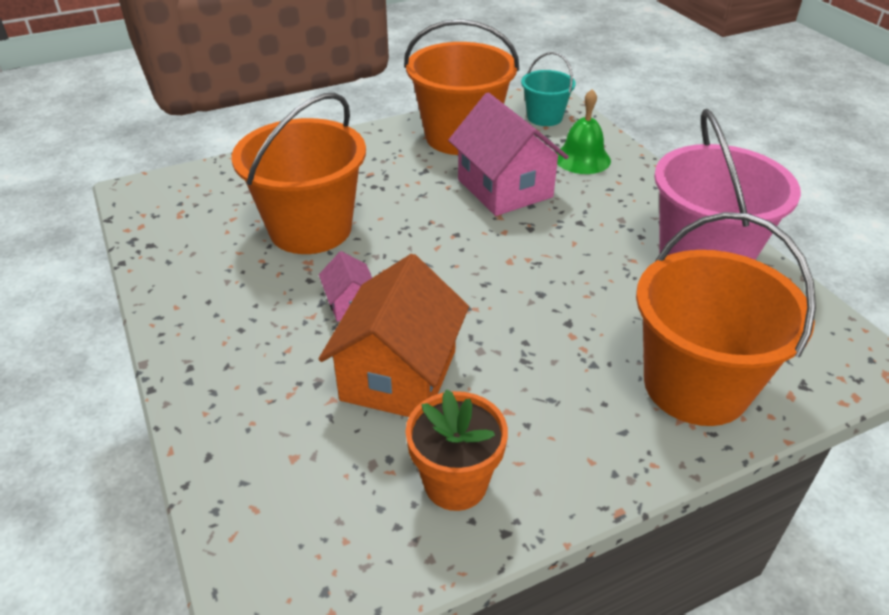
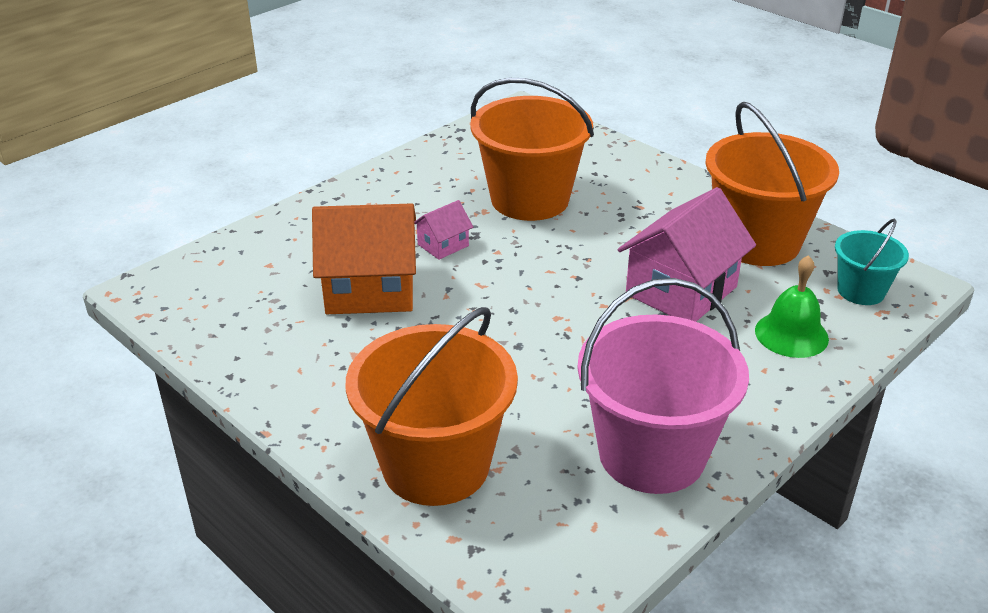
camera: 70 degrees right, 5 degrees down
(455, 483) = (268, 342): orange flower pot -> none

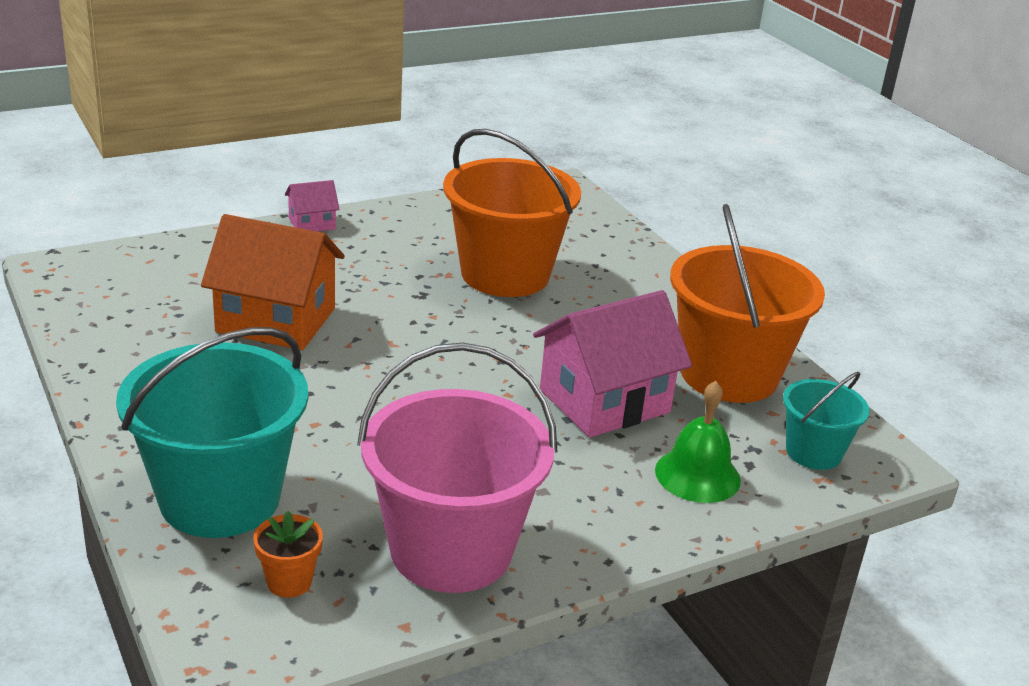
camera: 15 degrees right, 5 degrees down
(436, 465) = (220, 498): orange bucket -> turquoise bucket
(443, 245) = (381, 297): pink house -> pink house (312, 223)
(544, 522) = (289, 582): none -> orange flower pot

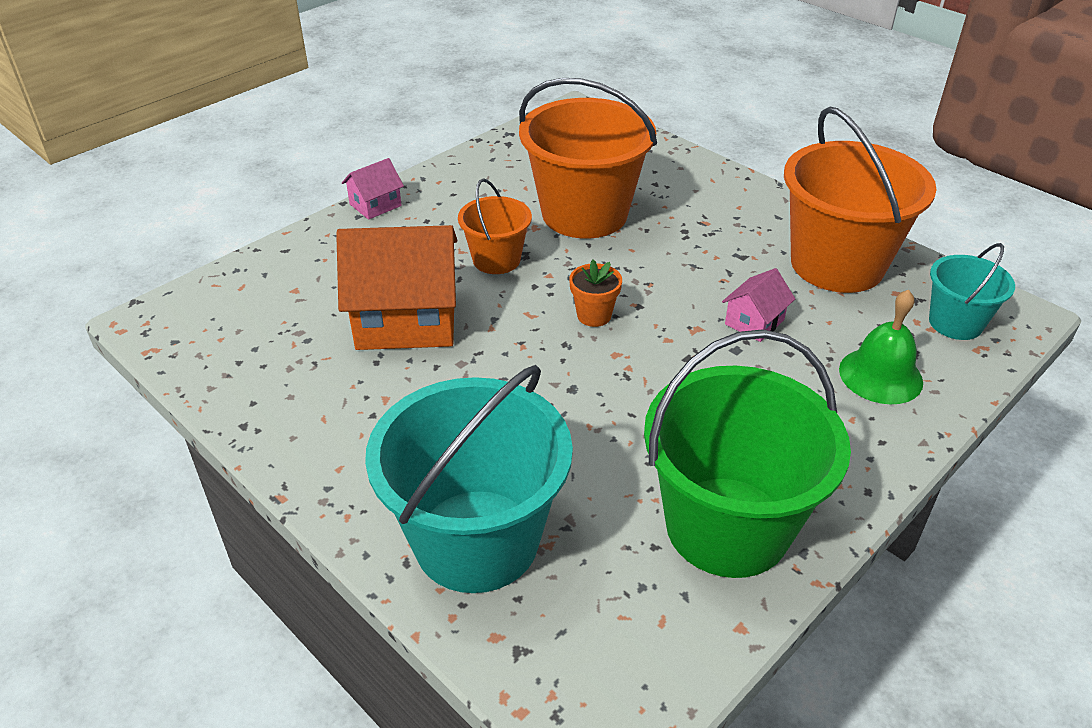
camera: 15 degrees left, 10 degrees up
(289, 582) = (603, 615): orange flower pot -> orange flower pot (594, 315)
(392, 292) = (496, 260): none -> orange bucket
(451, 550) = (727, 526): pink bucket -> green bucket
(604, 401) = (754, 322): pink house -> pink house, size x0.48

